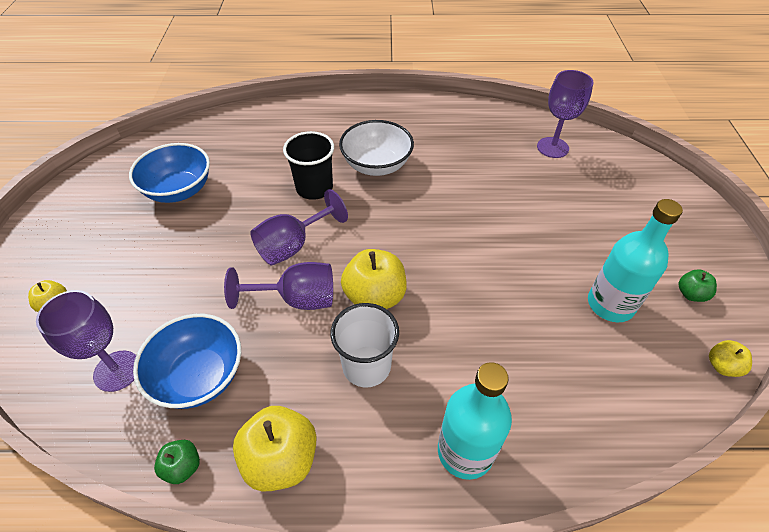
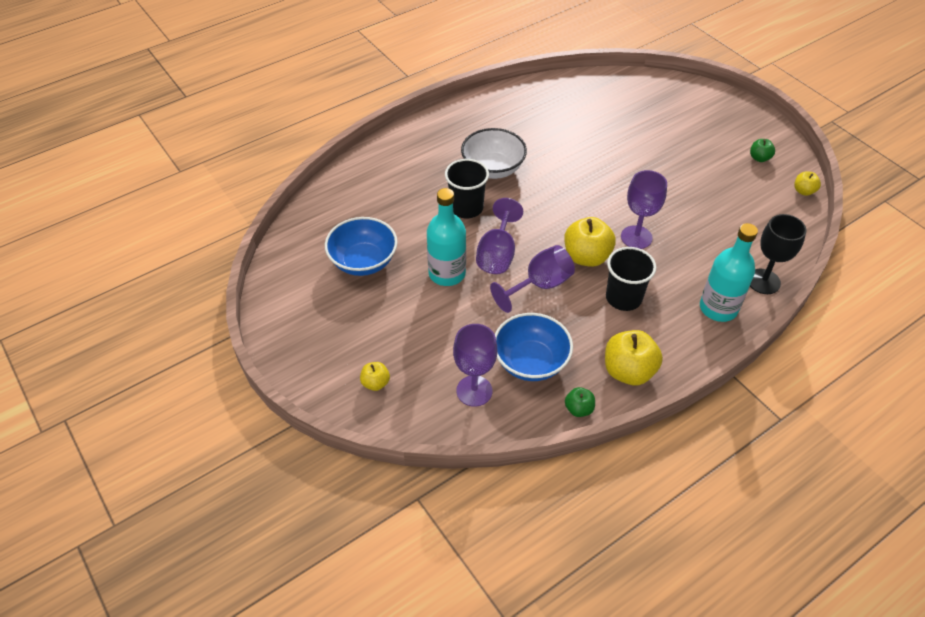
camera: 35 degrees left, 0 degrees up
(366, 366) = (623, 298): white cup -> black cup
(552, 147) = (601, 97): purple goblet -> purple goblet (636, 237)
(559, 454) = (763, 281): none -> black goblet
(610, 304) = (723, 187): turquoise bottle -> turquoise bottle (447, 273)

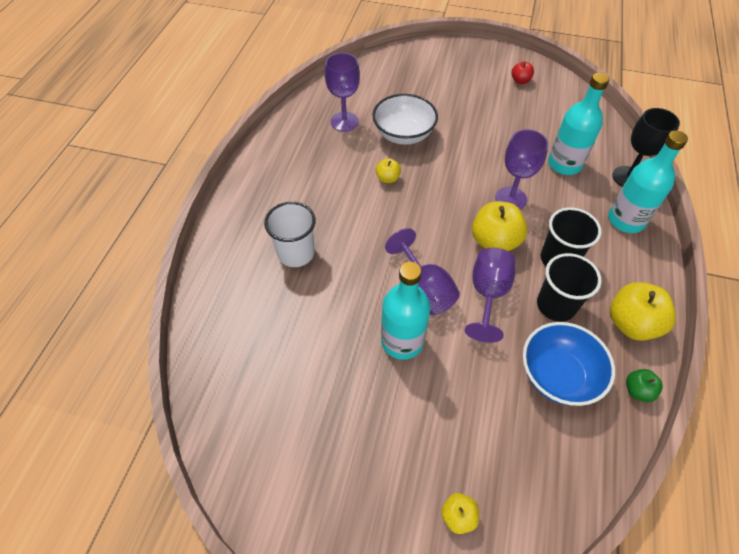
camera: 40 degrees left, 5 degrees up
(363, 261) = (313, 387): blue bowl -> none
(434, 180) = (296, 253): none -> white cup
(466, 208) = (352, 262): black cup -> black cup (556, 305)
(474, 391) = (547, 445): purple goblet -> purple goblet (344, 122)
(493, 169) = (337, 209): white bowl -> white bowl (403, 134)
(716, 240) = (564, 164): none -> turquoise bottle
(759, 158) = (520, 81): green apple -> red apple
(803, 191) = (573, 90): yellow apple -> yellow apple (388, 178)

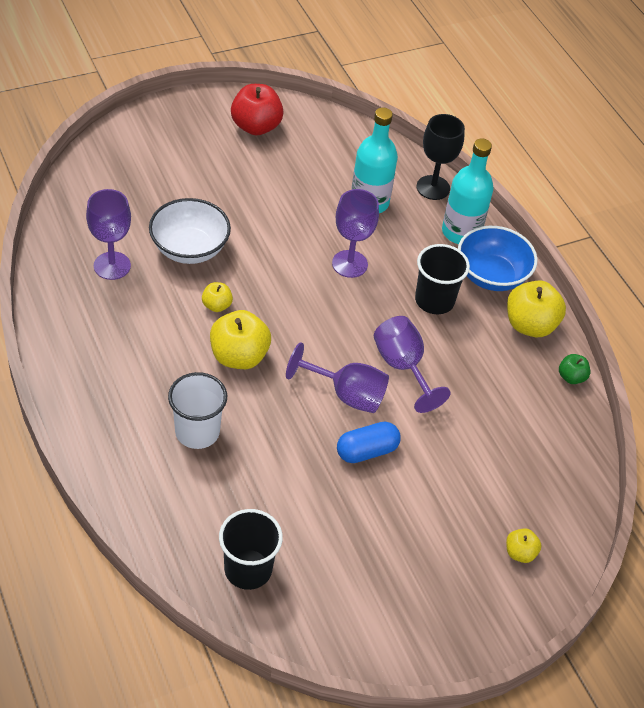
camera: 45 degrees left, 5 degrees down
(402, 341) = (367, 451): turquoise bottle -> blue capsule
(494, 241) = (369, 314): yellow apple -> yellow apple (239, 356)
(520, 81) = (256, 126): red apple -> red apple, size x1.91
(556, 305) = (463, 343): black cup -> black cup (248, 569)
(558, 375) = (508, 402): blue bowl -> blue bowl (491, 275)

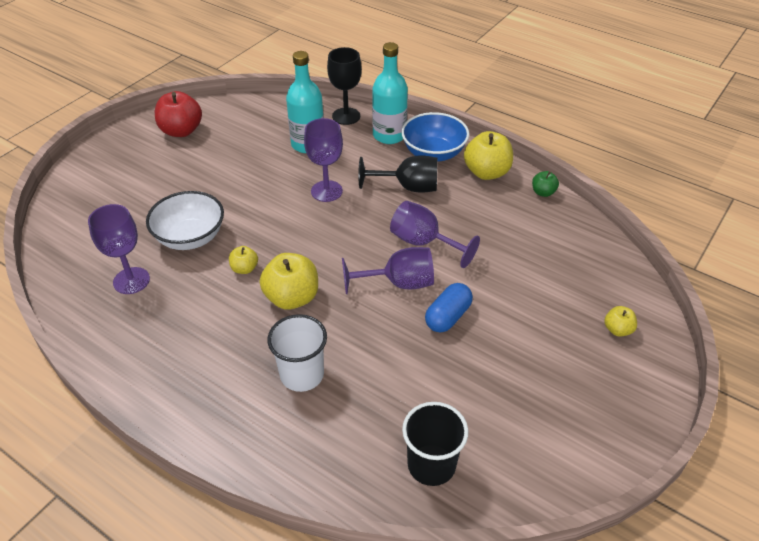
camera: 25 degrees left, 5 degrees down
(434, 300) = (408, 187): black cup -> black goblet

